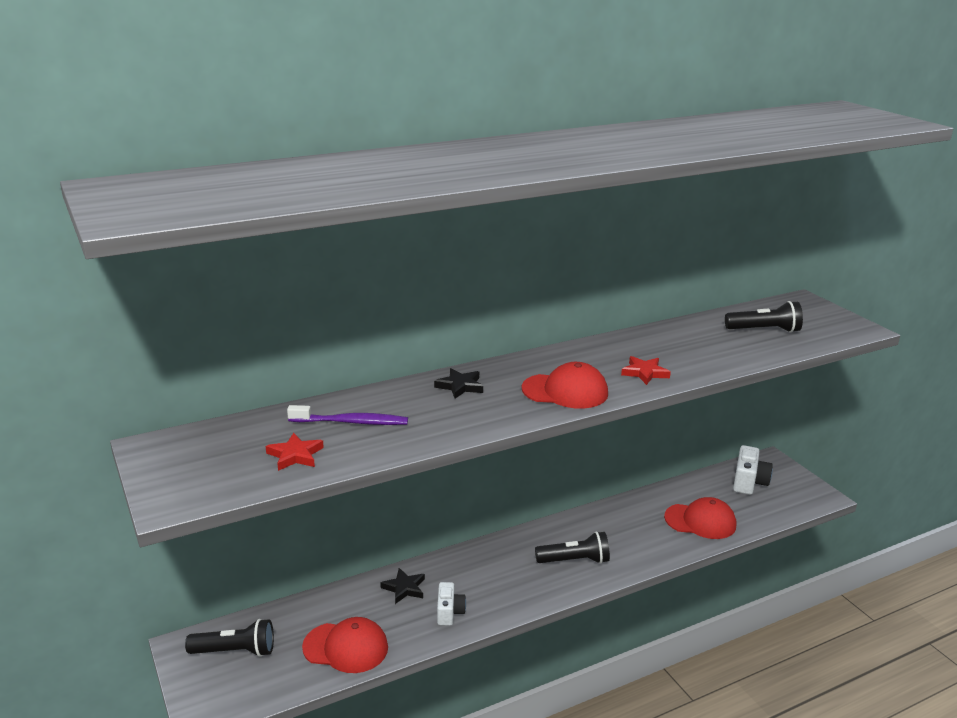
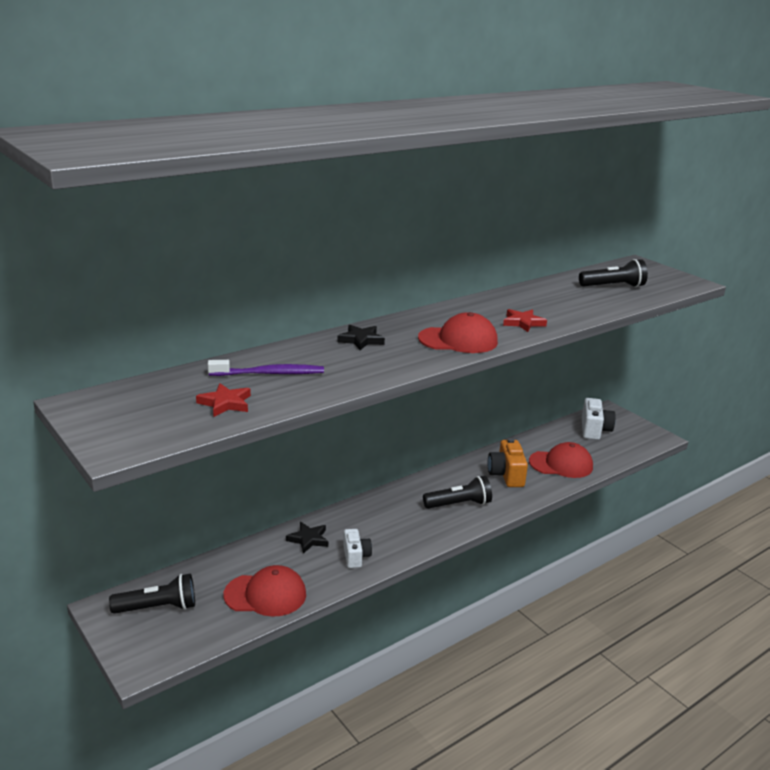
camera: 10 degrees left, 0 degrees up
(635, 529) = (506, 475): none -> orange camera

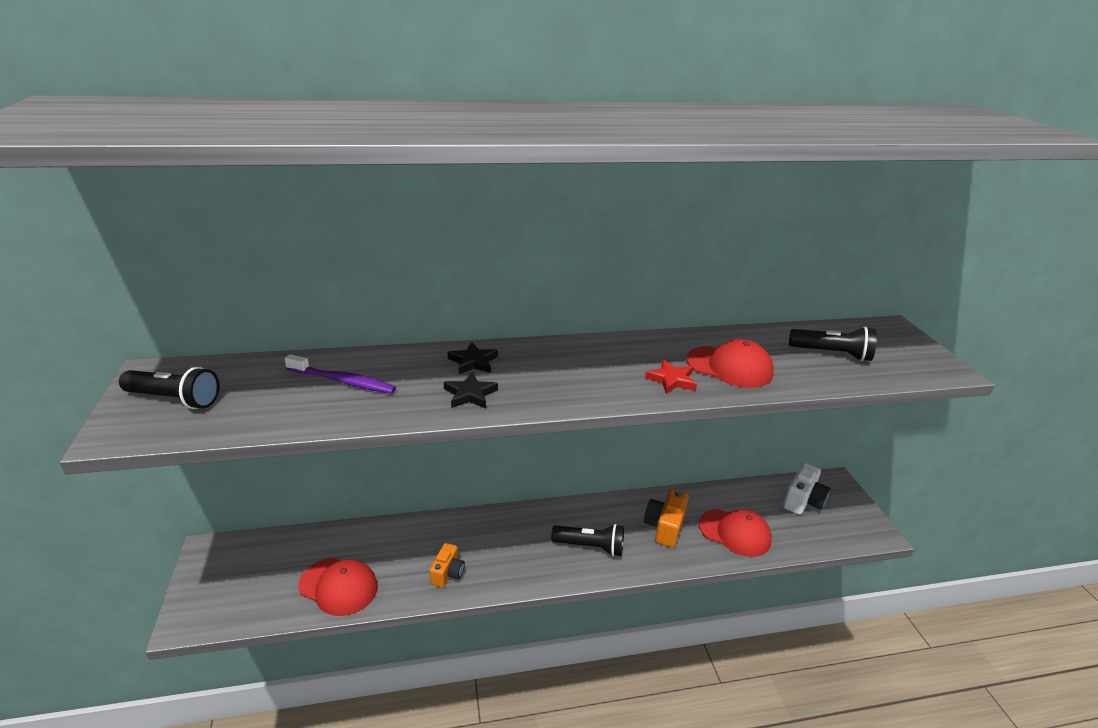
camera: 25 degrees right, 5 degrees up
(158, 607) = (245, 566): black flashlight -> black flashlight (175, 399)
(225, 403) = (265, 406): red star -> none
(308, 539) = (420, 538): black star -> black star (470, 394)
(356, 556) = (447, 573): white camera -> orange camera
(458, 340) = (574, 386): red cap -> red cap (729, 367)

